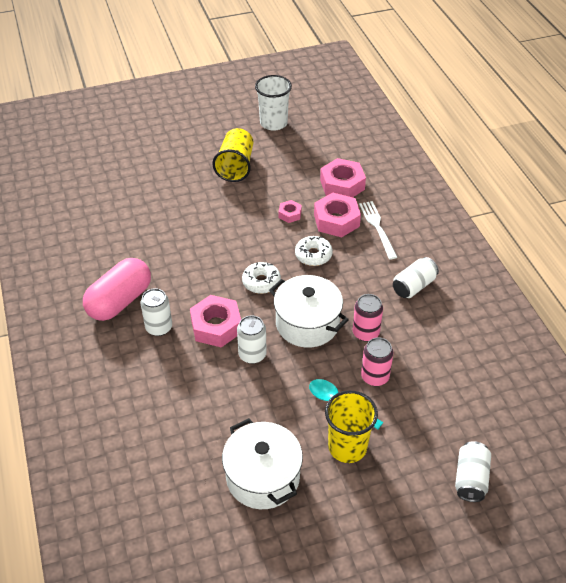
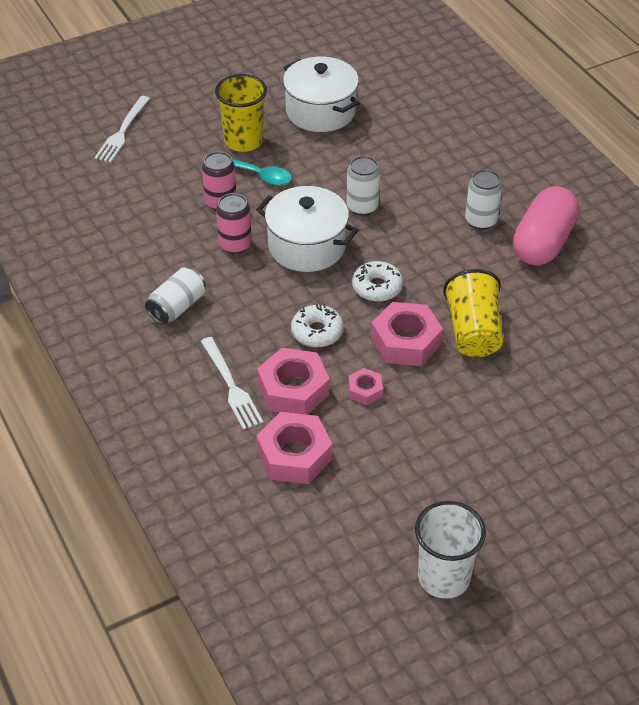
camera: 170 degrees right, 0 degrees up
(216, 326) = (414, 230): pink nut -> pink nut (406, 341)
(235, 166) = (477, 467): yellow cup -> yellow cup (473, 331)
(470, 479) = (122, 132): white can -> white fork

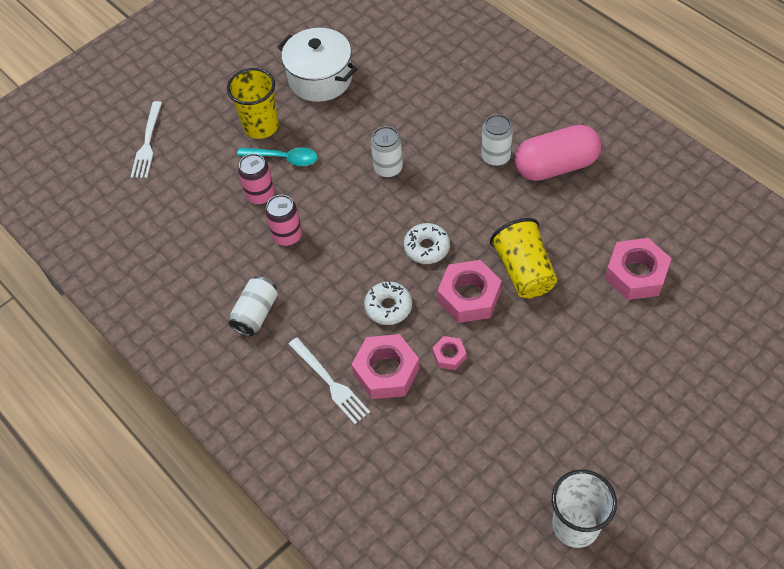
camera: 10 degrees left, 10 degrees up
(294, 455) = (408, 438): pink nut -> pink nut (636, 274)
(307, 246) = (352, 221): white pot -> none
(543, 243) = (556, 166): pink capsule -> pink capsule turned 60 degrees clockwise

